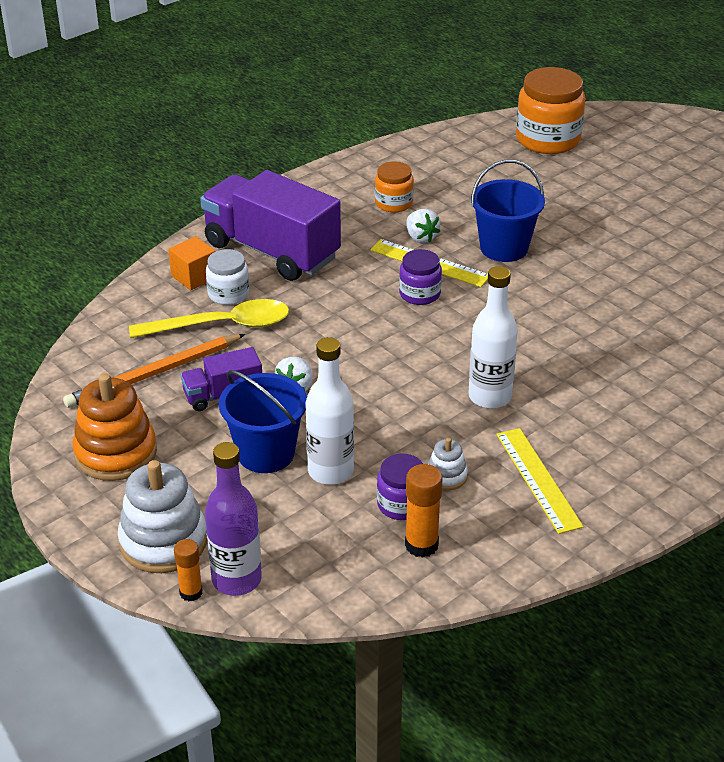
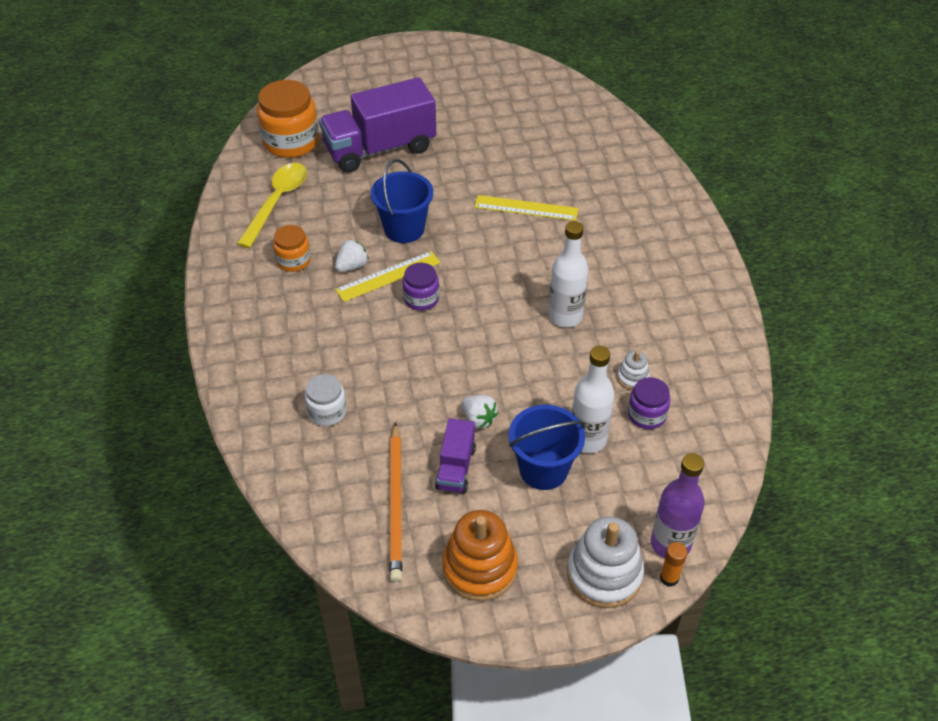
camera: 60 degrees left, 10 degrees up
(194, 277) = (284, 425): orange cube -> none
(222, 325) = (366, 433): yellow spoon -> yellow spoon (277, 202)
(271, 251) = (292, 360): purple truck -> purple truck (380, 148)
(421, 237) = (352, 266): white strawberry -> white strawberry turned 45 degrees counterclockwise
(421, 545) = (693, 422): orange glue stick -> none
(538, 479) = (664, 333): yellow ruler -> yellow ruler (526, 208)

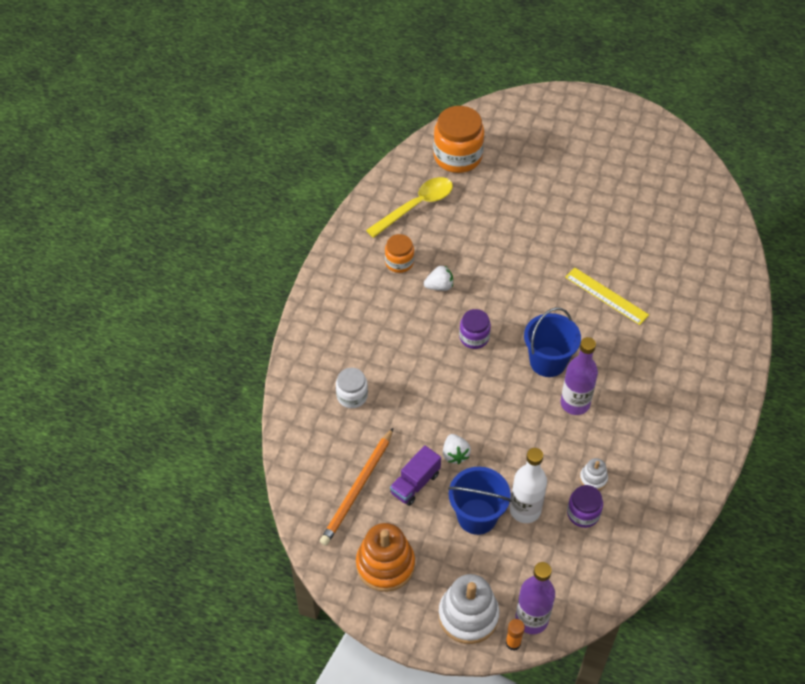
camera: 30 degrees right, 5 degrees up
(380, 148) = (523, 191): purple truck -> none
(388, 276) = (461, 307): yellow ruler -> none
(404, 229) = (498, 272): blue bucket -> blue bucket (548, 362)
(565, 316) = (575, 403): white bottle -> purple bottle

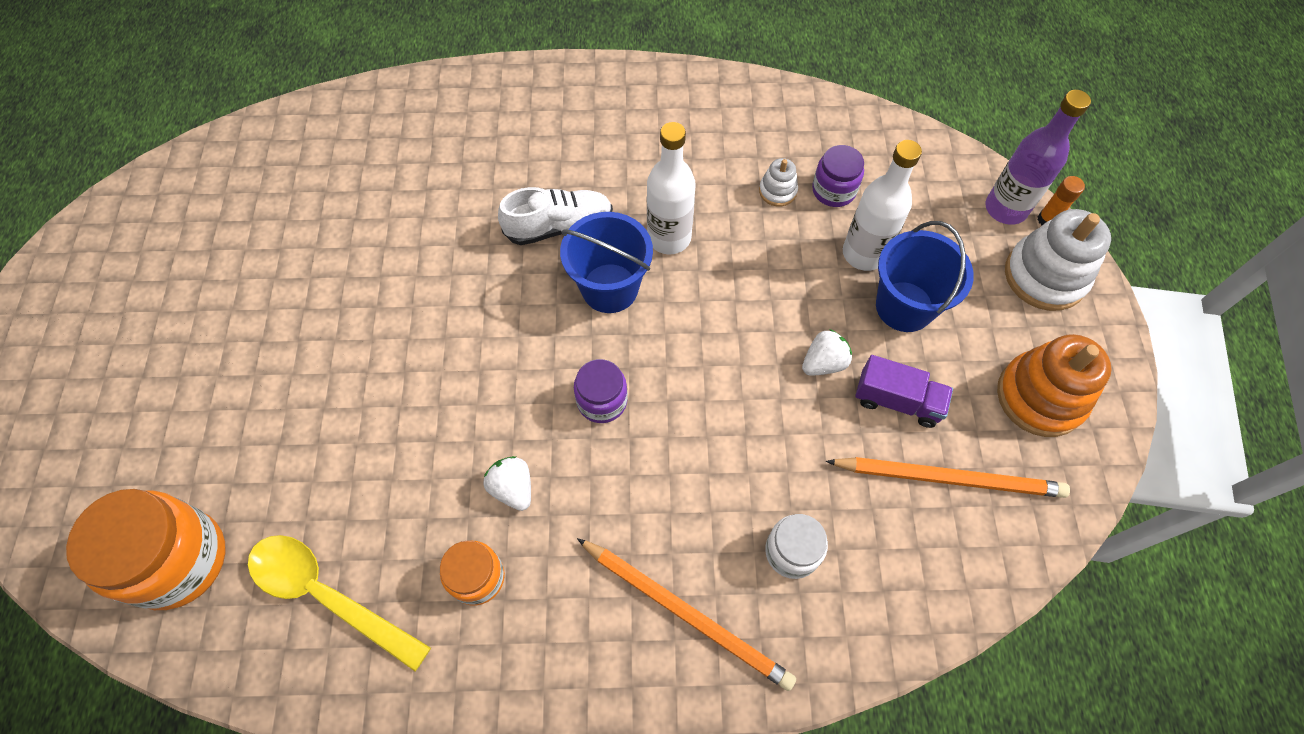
camera: 110 degrees left, 10 degrees up
(343, 340) = (686, 613): none -> orange pencil
(575, 403) = (669, 238): purple bottle -> white bottle
(603, 348) = (559, 227): none -> white shoe
(606, 296) = (459, 243): yellow ruler -> none

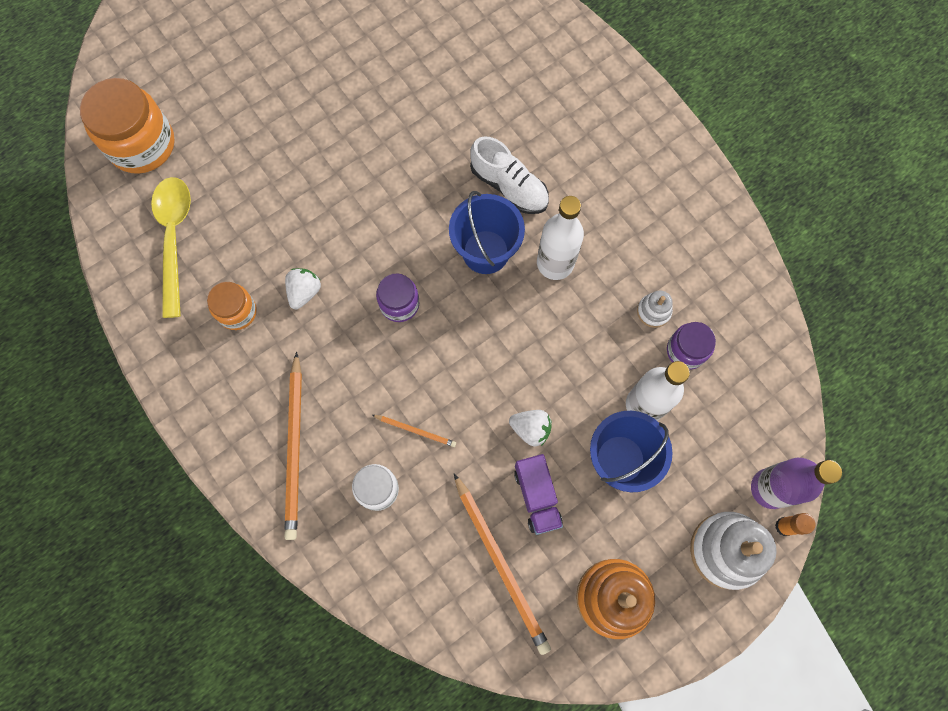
camera: 55 degrees right, 10 degrees up
(752, 472) = (415, 431): none -> orange pencil

